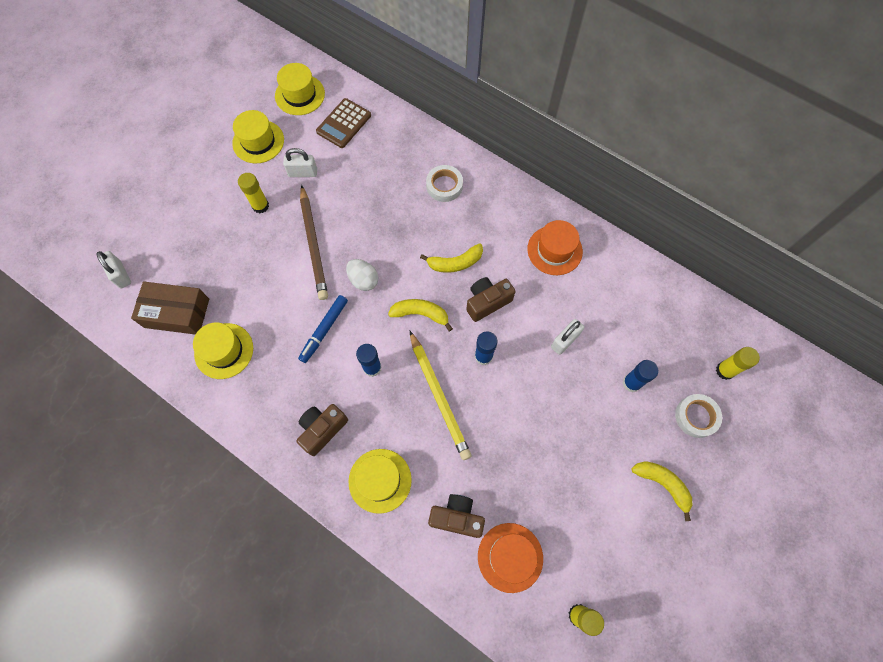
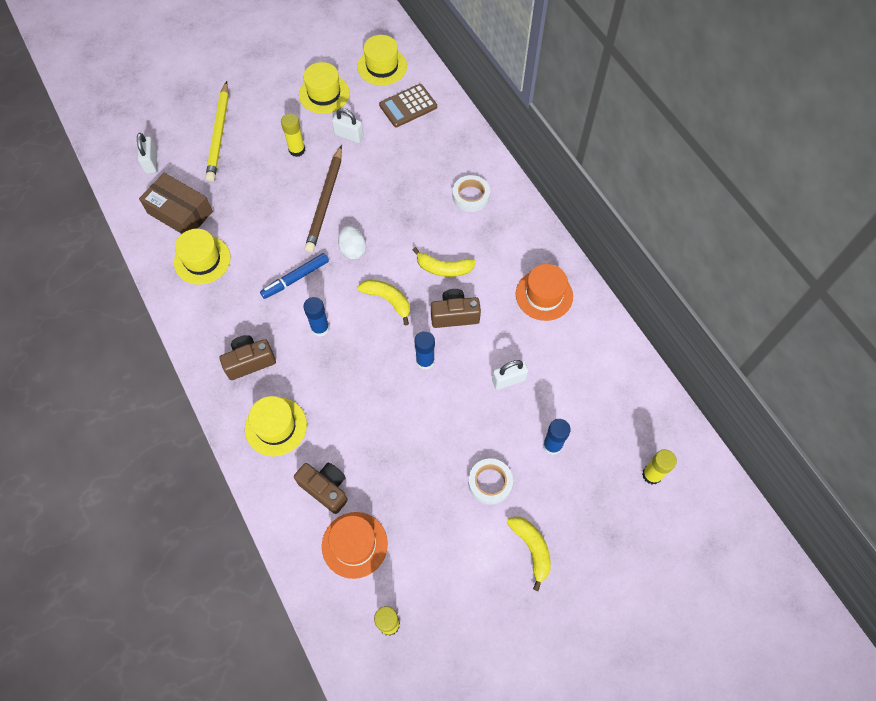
camera: 25 degrees right, 5 degrees down
(439, 396) = (366, 378): yellow pencil -> yellow pencil (219, 134)
(696, 417) = (599, 503): white tape -> white tape (490, 482)

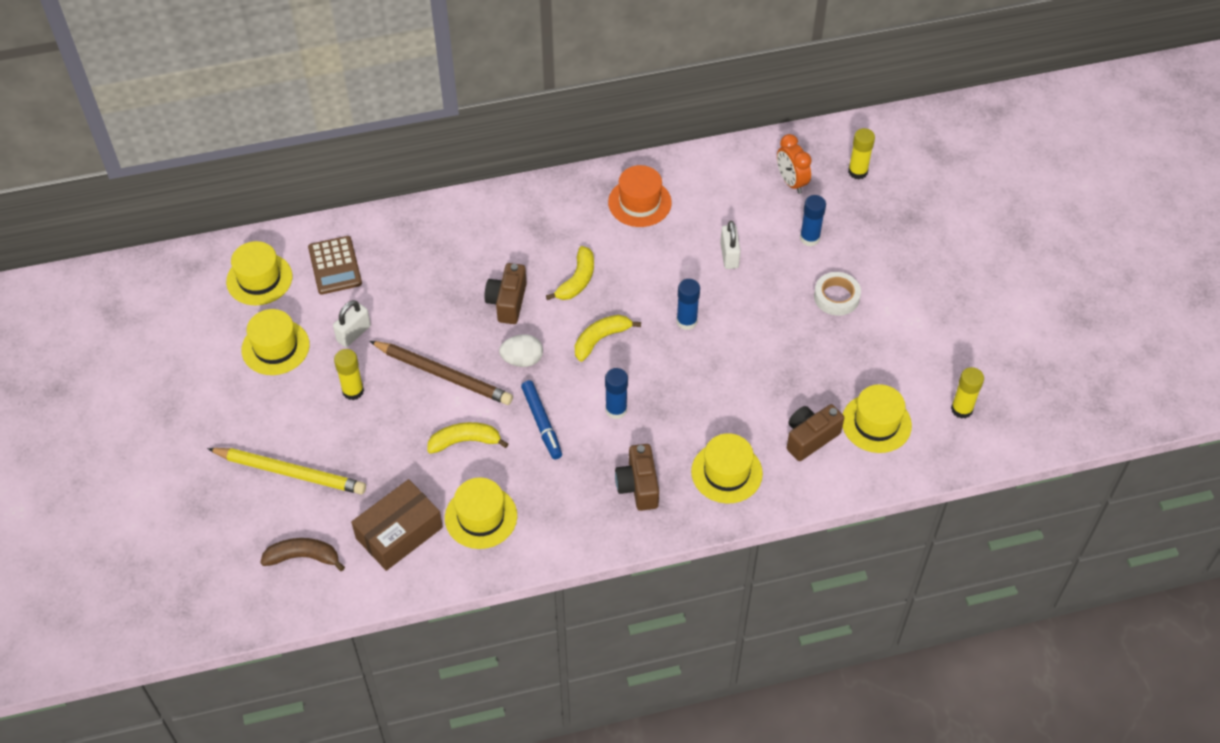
camera: 75 degrees left, 10 degrees down
(151, 162) = (303, 557): white padlock -> brown banana
(354, 545) = (876, 423): orange hat -> yellow hat
(454, 315) = (639, 284): brown camera -> brown camera (507, 302)
(471, 196) = (490, 235): white tape -> none
(531, 549) = (910, 280): yellow banana -> yellow banana (465, 441)
(615, 415) = (791, 182): none -> orange clock

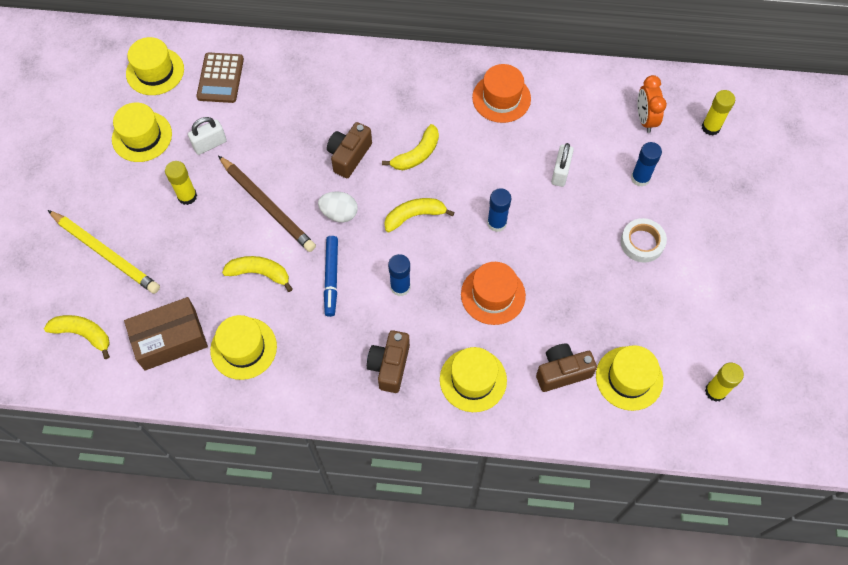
camera: 20 degrees right, 10 degrees up
(303, 557) = (83, 334): brown banana -> yellow banana
(712, 389) = (493, 295): none -> orange hat

